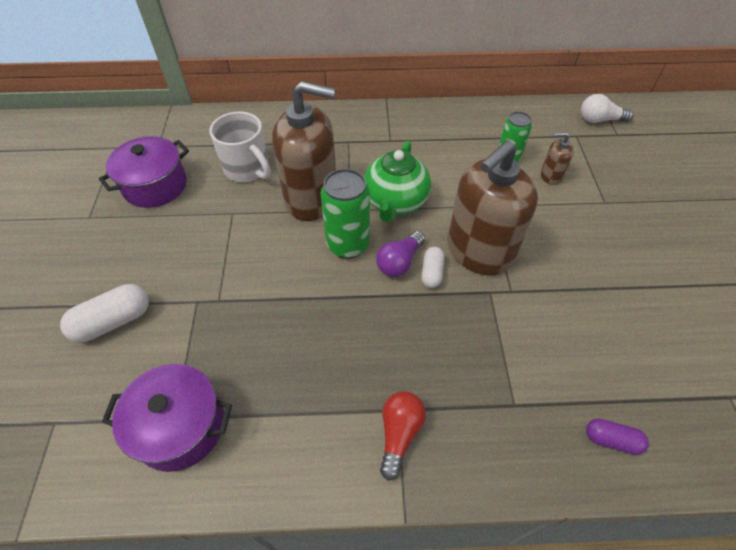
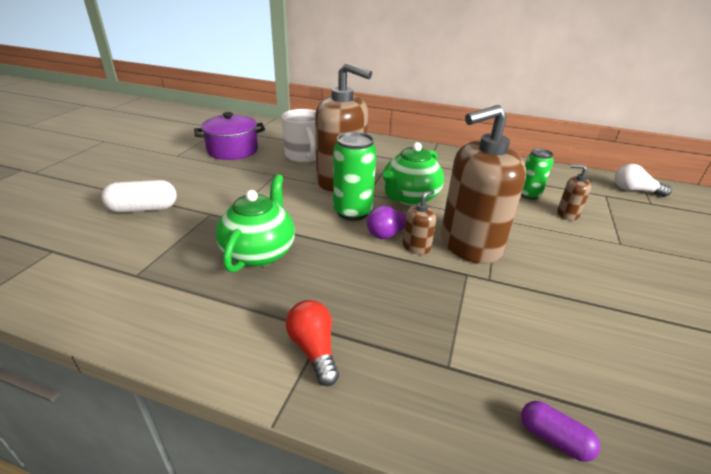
camera: 20 degrees right, 20 degrees down
(180, 426) = (134, 282): purple pot -> none
(284, 338) = (259, 252): none -> green teapot
(399, 434) = (314, 349): red light bulb -> red light bulb turned 60 degrees counterclockwise
(432, 273) = (416, 247): white capsule -> brown soap dispenser

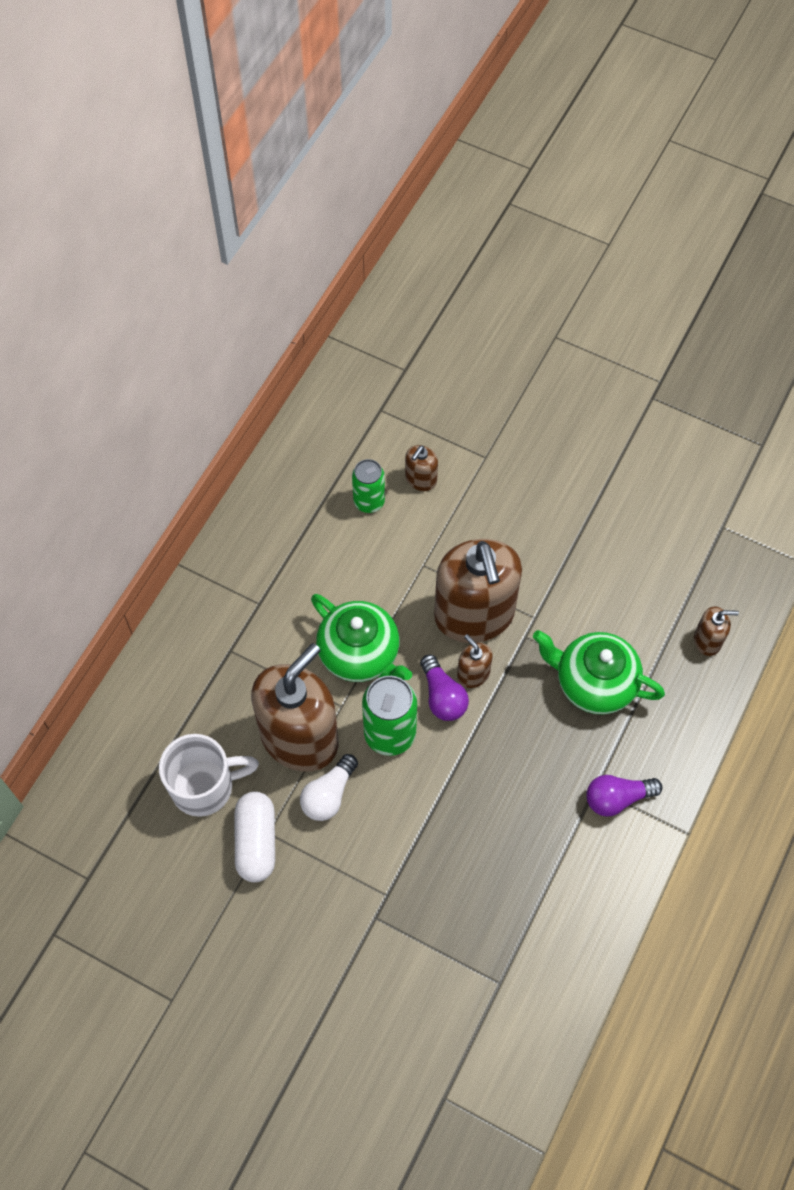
camera: 80 degrees left, 30 degrees up
(143, 209) = (352, 1011): white capsule -> white capsule (256, 841)
(233, 150) = (164, 905): purple pot -> none
(259, 252) = (469, 850): green teapot -> green teapot (593, 683)
(314, 349) = (617, 798): red light bulb -> purple light bulb
(554, 438) = (707, 640): purple capsule -> brown soap dispenser
(634, 191) = (372, 368): white light bulb -> white light bulb (328, 795)

